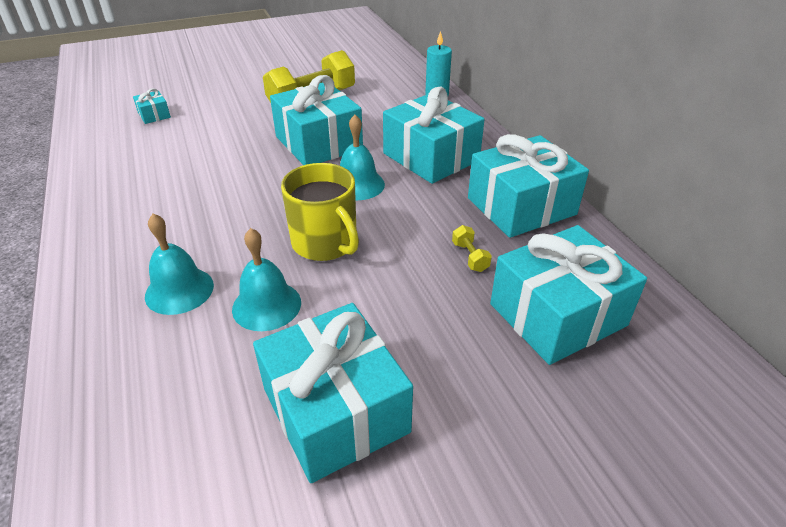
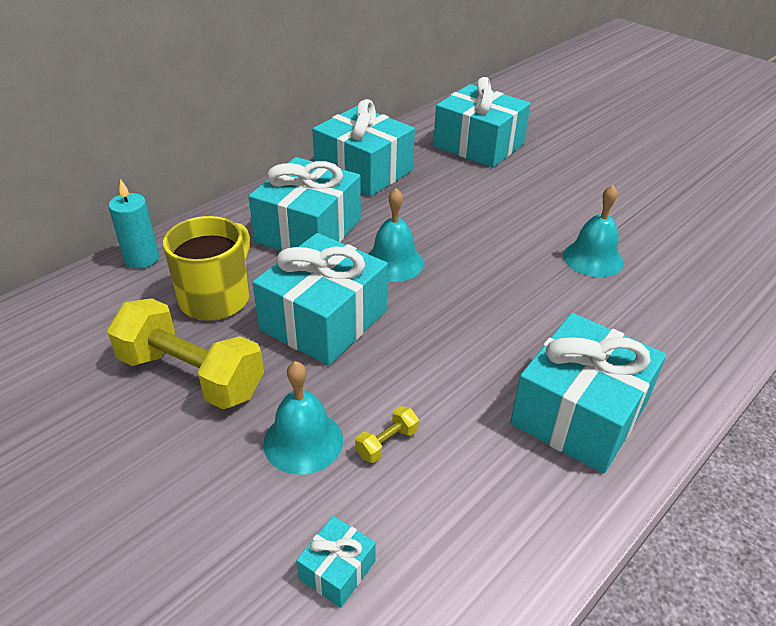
camera: 115 degrees left, 0 degrees up
(179, 290) = (630, 312): turquoise bell -> turquoise bell (303, 441)
(325, 243) = (497, 254): yellow mug -> yellow mug (216, 298)
(335, 410) = (634, 202): turquoise gift -> turquoise gift (579, 413)
(470, 257) = (450, 183): yellow dumbbell -> yellow dumbbell (387, 443)

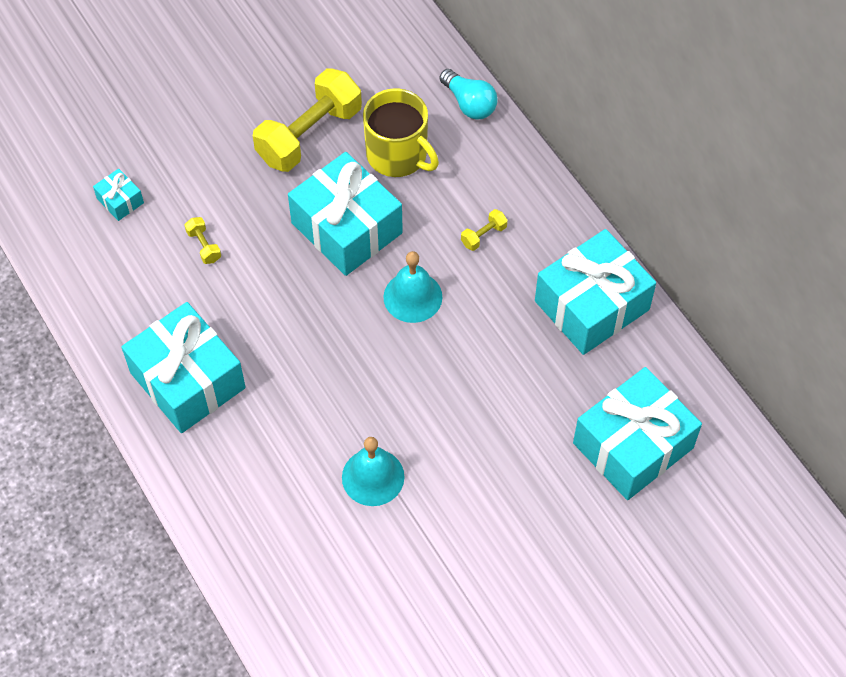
camera: 105 degrees right, 20 degrees up
(142, 259) = (469, 103): turquoise candle -> turquoise light bulb
(303, 441) = (223, 196): turquoise bell -> none
(308, 230) = (483, 235): turquoise gift -> yellow dumbbell

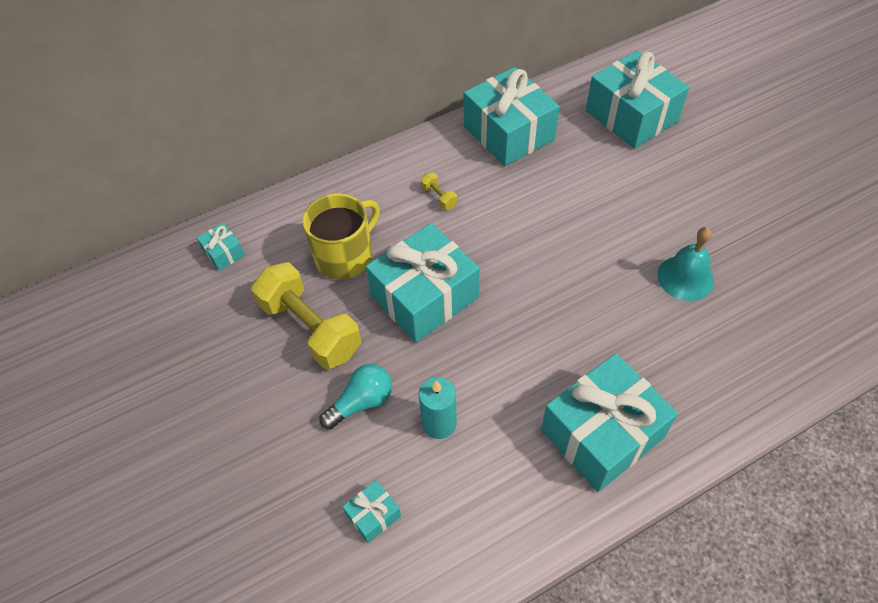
camera: 85 degrees left, 5 degrees down
(204, 246) = (439, 423): yellow dumbbell -> turquoise candle
(400, 51) = (224, 253): none -> turquoise gift
(412, 297) = (501, 247): turquoise bell -> none
(469, 103) = (296, 203): turquoise light bulb -> turquoise light bulb (361, 402)

